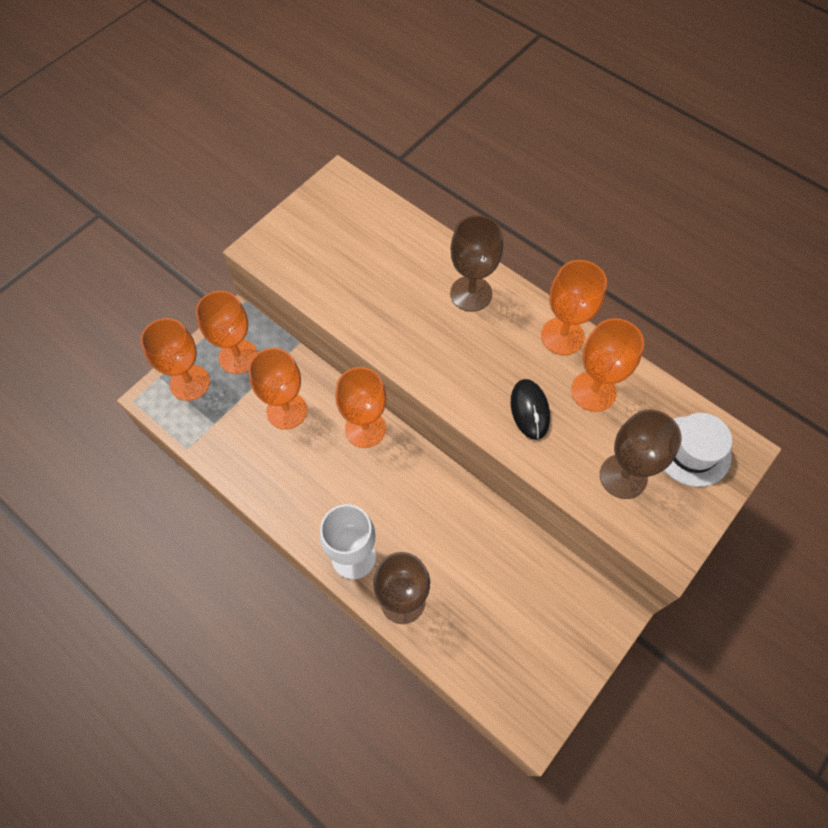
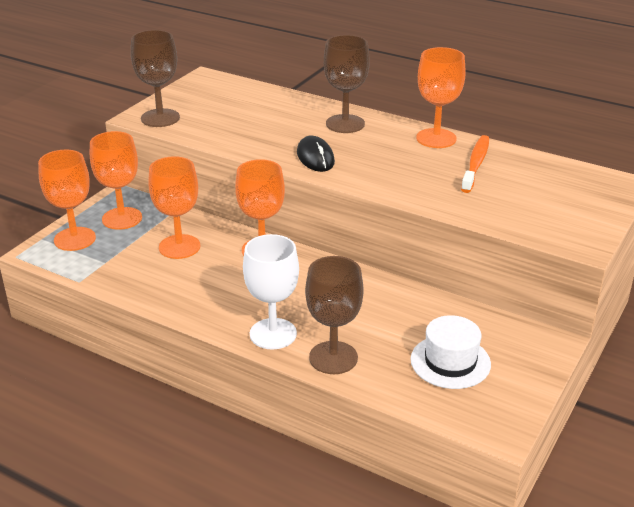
camera: 10 degrees left, 30 degrees down
(529, 410) = (422, 179): black mouse -> black mouse (315, 157)
(593, 391) = (476, 164): orange goblet -> orange toothbrush
(623, 476) = (522, 206): brown goblet -> brown goblet (160, 118)
(692, 451) = (578, 187): white hat -> white hat (450, 362)

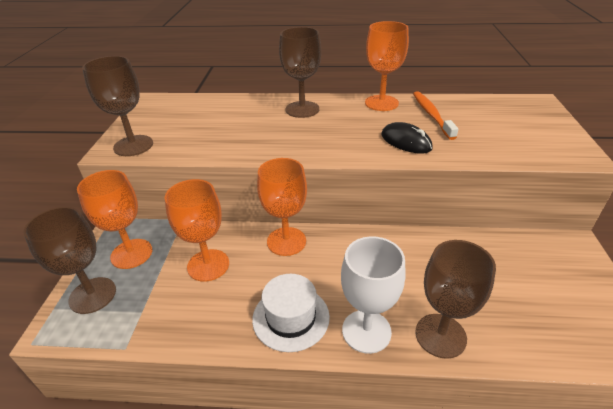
camera: 25 degrees left, 5 degrees up
(75, 239) = (92, 295): orange goblet -> brown goblet
(315, 157) = (306, 144): black mouse -> black mouse (406, 142)
(450, 362) = (531, 296): white hat -> white hat (291, 317)

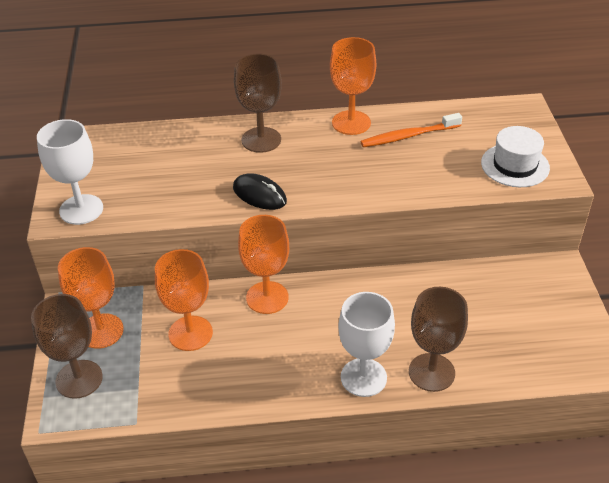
camera: 10 degrees left, 5 degrees up
(133, 146) = (81, 209): brown goblet -> white goblet
(291, 317) = (289, 374): white hat -> white hat (515, 165)
(406, 142) = (383, 176): black mouse -> black mouse (259, 195)
(431, 115) = (408, 136): orange toothbrush -> orange toothbrush turned 90 degrees counterclockwise

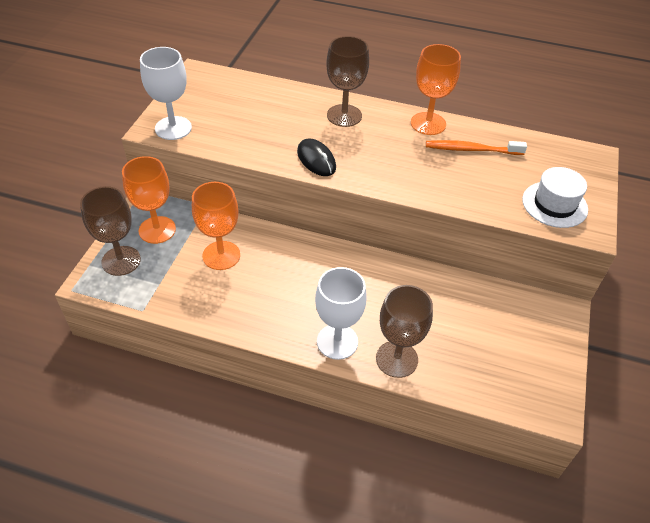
camera: 20 degrees right, 5 degrees up
(267, 297) = (296, 248): orange goblet -> none

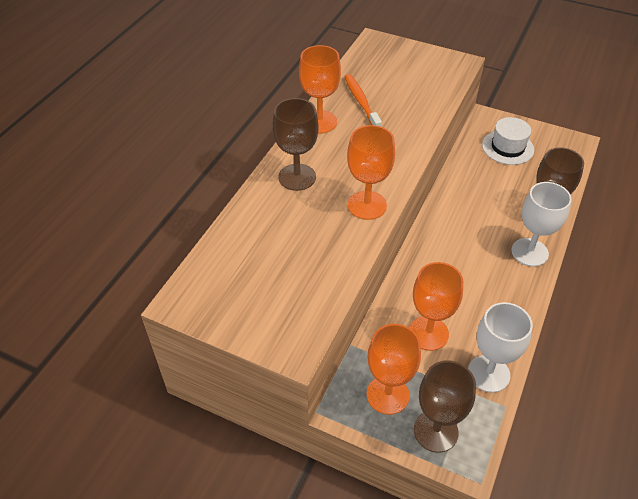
camera: 80 degrees left, 0 degrees up
(173, 128) = (296, 328): white goblet -> white goblet (488, 373)
(316, 160) = (367, 205): black mouse -> orange goblet
(471, 150) = (361, 102): orange toothbrush -> orange toothbrush turned 150 degrees clockwise
(554, 204) = (433, 72): white hat -> white hat (507, 147)

